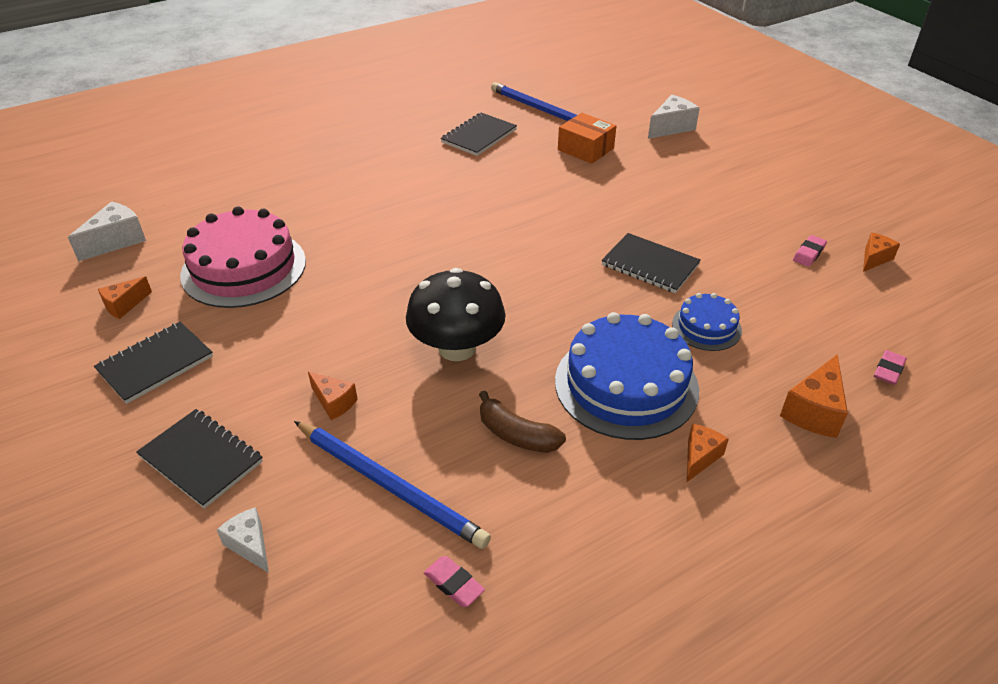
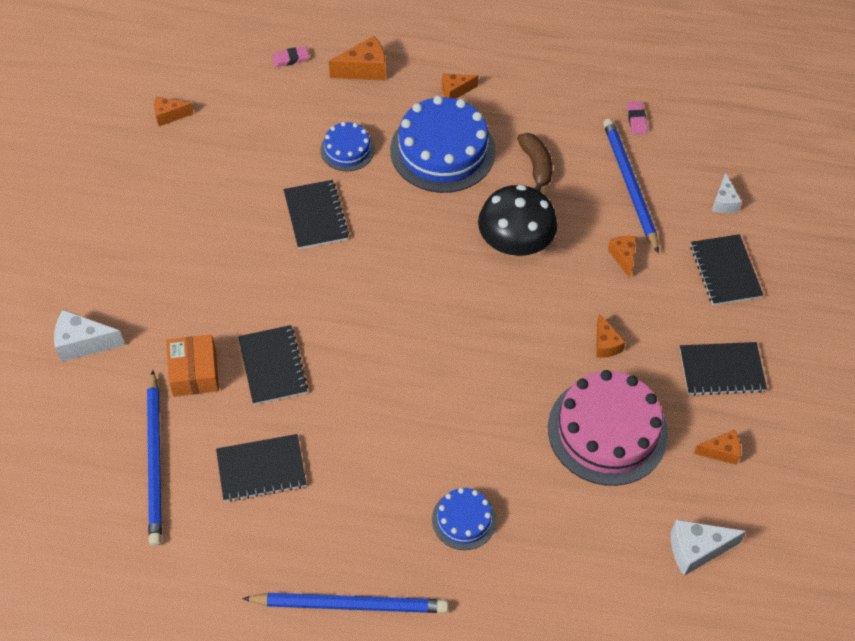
camera: 140 degrees left, 15 degrees up
(292, 321) = (605, 344): none -> orange cheese
(317, 176) = (464, 519): none -> blue cake
(353, 119) = (350, 604): none -> blue pencil
(542, 175) = (273, 366): none -> black notebook
(809, 253) = (201, 148): pink eraser -> none

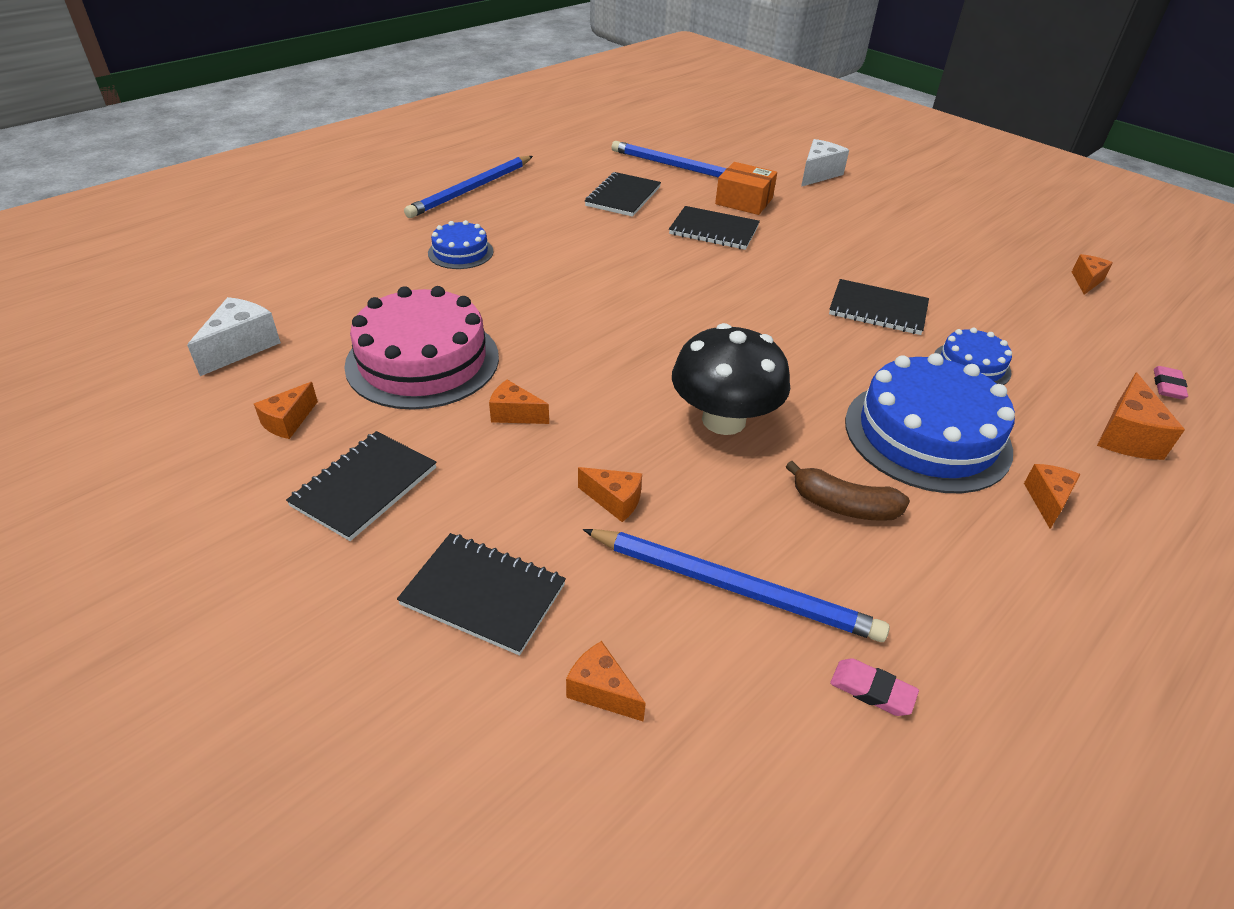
camera: 125 degrees right, 15 degrees down
(724, 202) = (601, 691): white cheese -> orange cheese

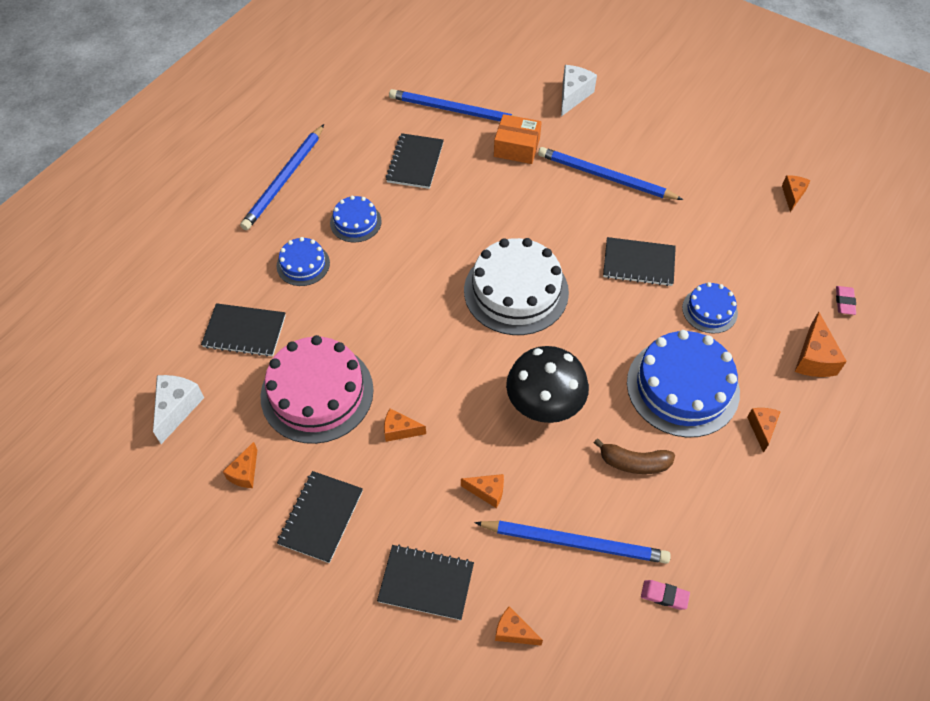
camera: 10 degrees left, 15 degrees up
(537, 229) = (355, 222): none -> blue cake
(712, 310) = (516, 291): none -> white cake
(714, 230) = (499, 193): black notebook -> black notebook (244, 331)
(845, 236) = (605, 177): none -> blue pencil

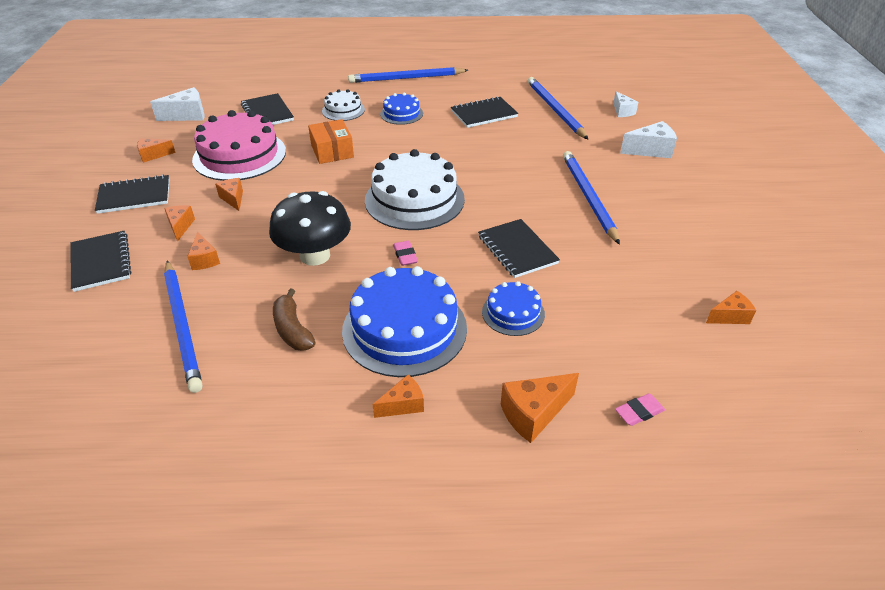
camera: 55 degrees right, 15 degrees down
(303, 264) = (343, 110): blue cake -> white cake
(499, 70) = (622, 111): none -> white cheese
(513, 632) = (74, 324): orange cheese -> orange cheese (180, 226)
(516, 147) = (558, 146): orange box -> orange box (332, 151)
(664, 596) = (155, 406): pink eraser -> pink eraser (405, 255)

